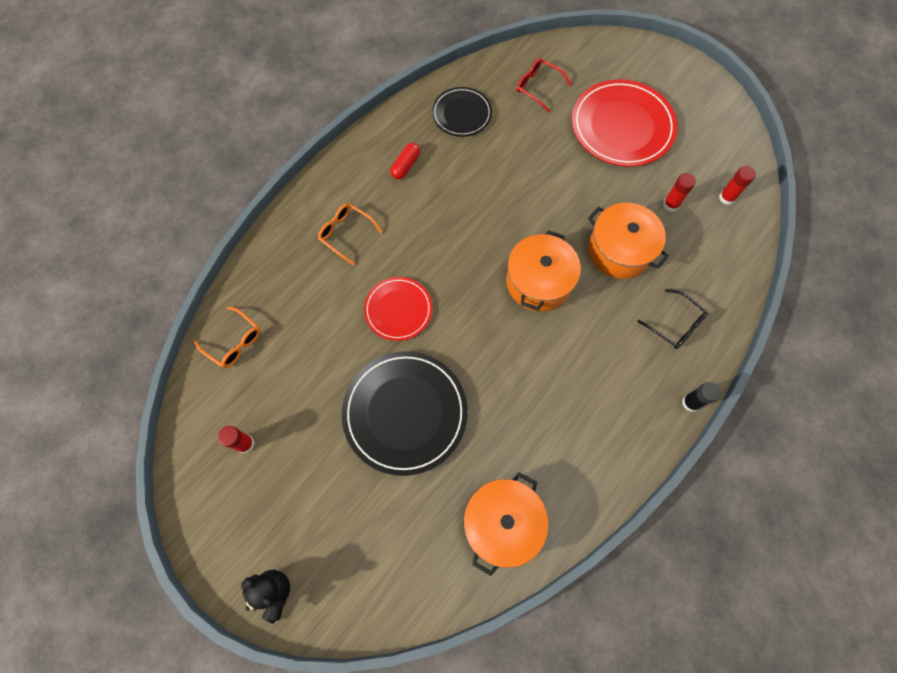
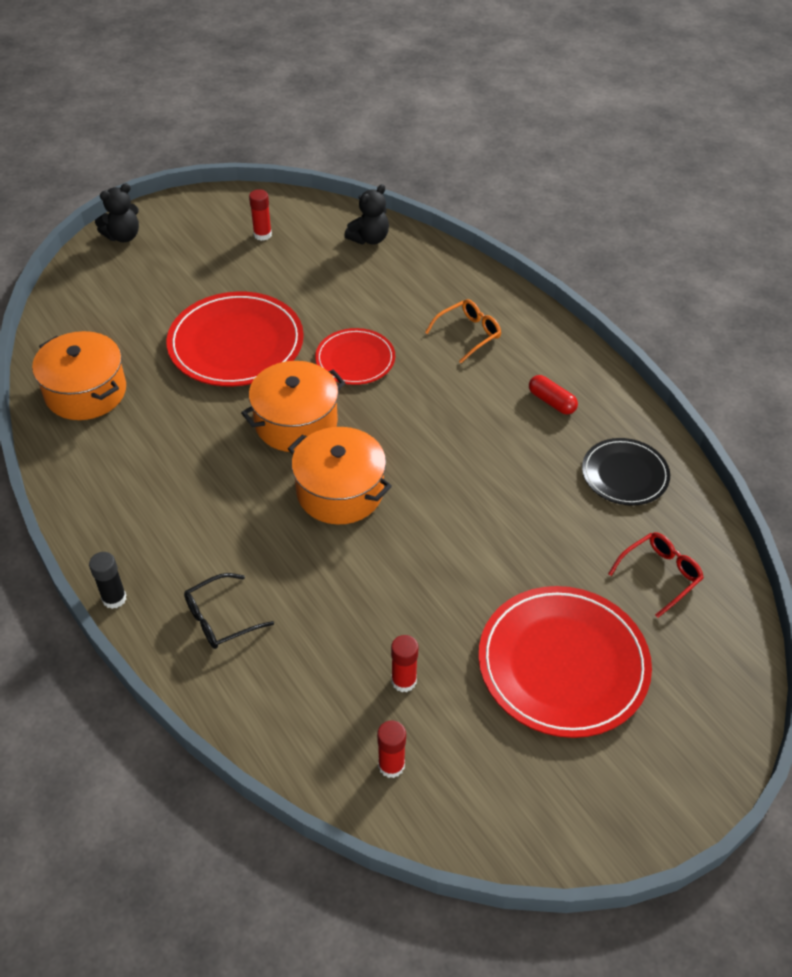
camera: 105 degrees right, 20 degrees down
(234, 342) = (369, 239): orange glasses -> black teddy bear
(405, 413) = (236, 343): black plate -> red plate
(619, 250) = (352, 591): orange pot -> orange pot (296, 422)

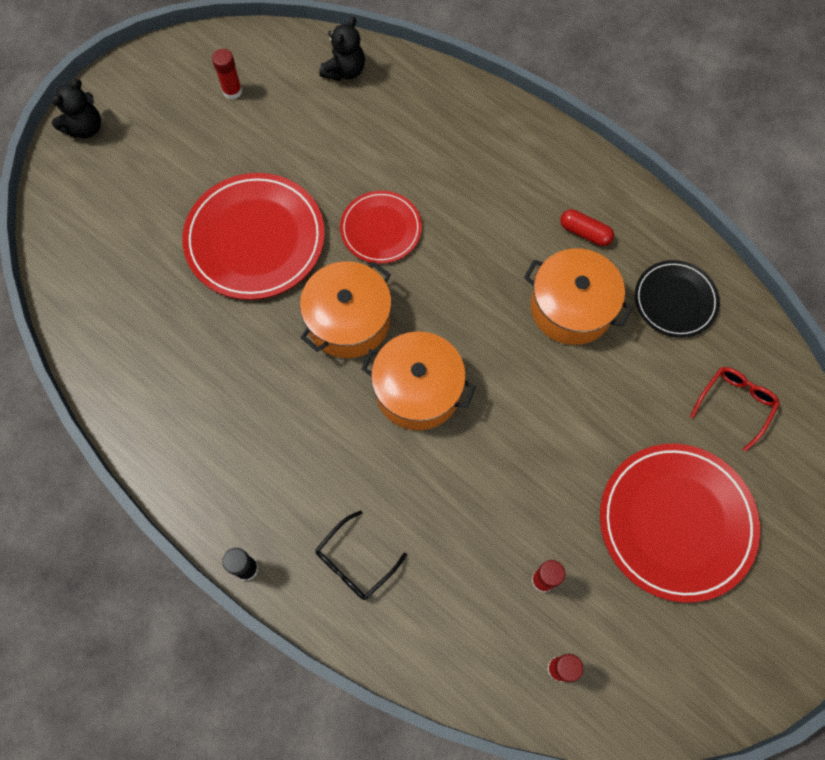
camera: 15 degrees left, 20 degrees up
(85, 392) = (124, 337): orange pot -> orange pot (571, 307)
(468, 334) = (482, 170): orange glasses -> none

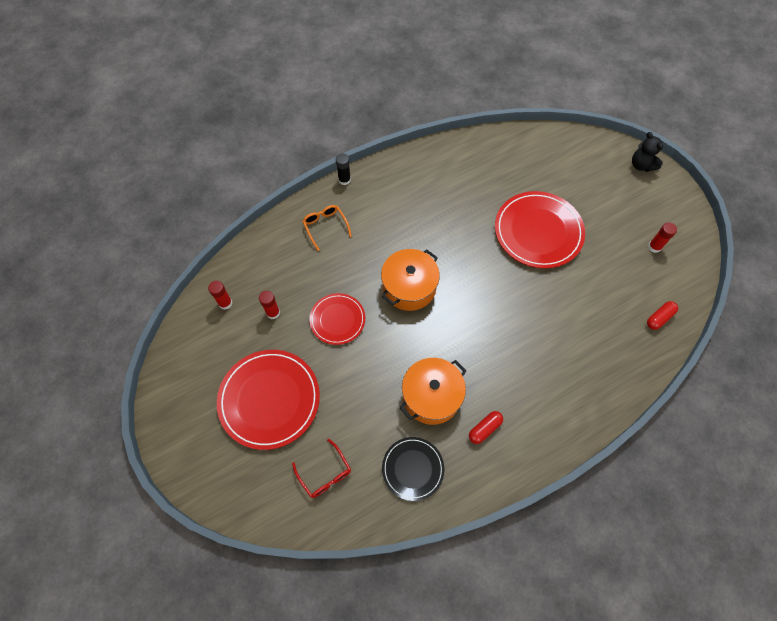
camera: 110 degrees right, 5 degrees down
(345, 71) = (659, 318): black teddy bear -> red capsule
(348, 320) = (467, 265): orange pot -> none
(354, 562) = (325, 227): black glasses -> orange glasses
(381, 229) = (525, 301): red plate -> red plate (337, 320)

